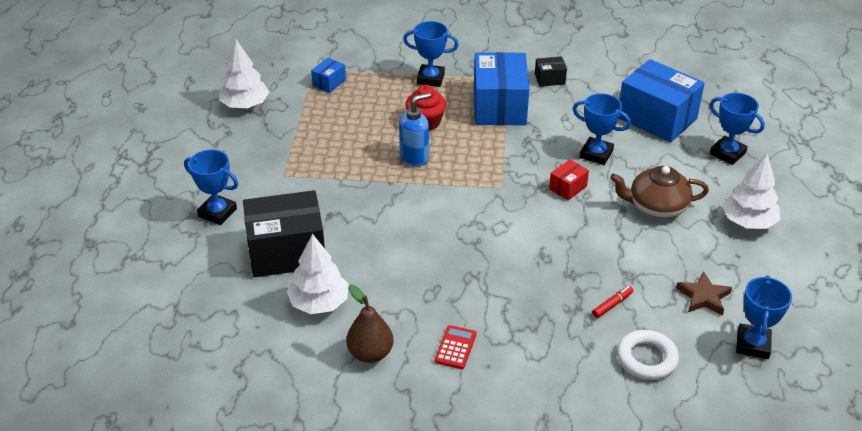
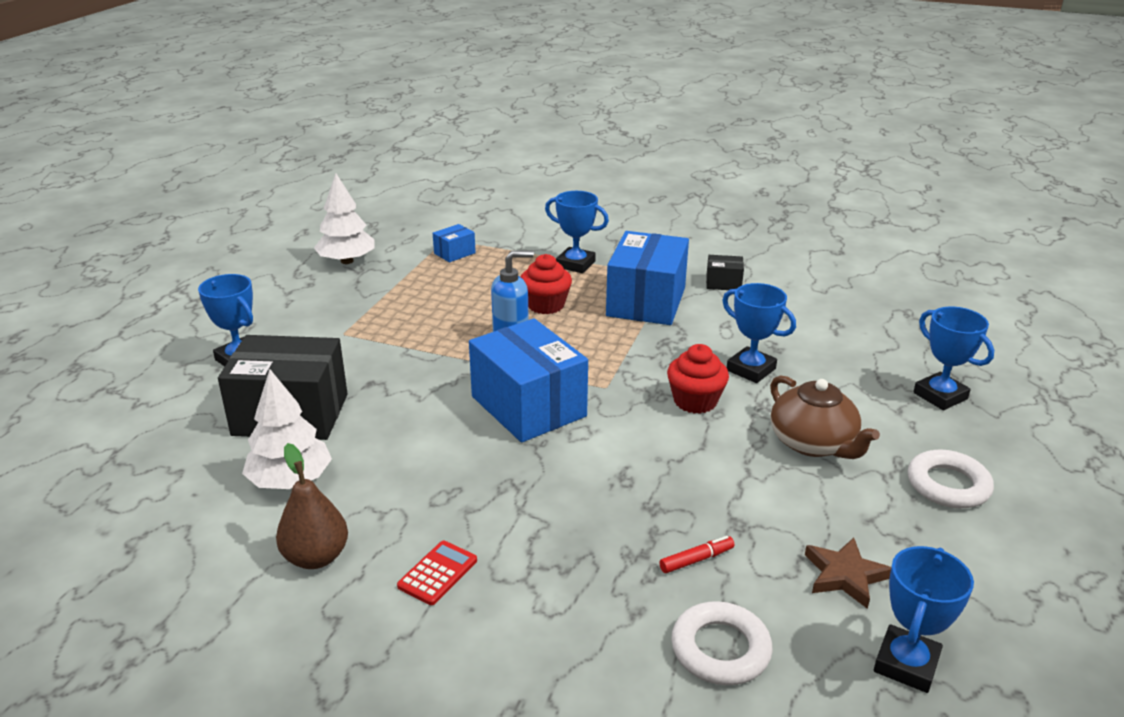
camera: 15 degrees right, 10 degrees down
(568, 187) = (695, 401): red box -> red cupcake
(656, 206) = (813, 443): brown teapot -> brown teapot turned 135 degrees counterclockwise
(657, 118) = (850, 342): blue box -> blue box (528, 406)
(748, 222) = (948, 485): white tree -> white ring

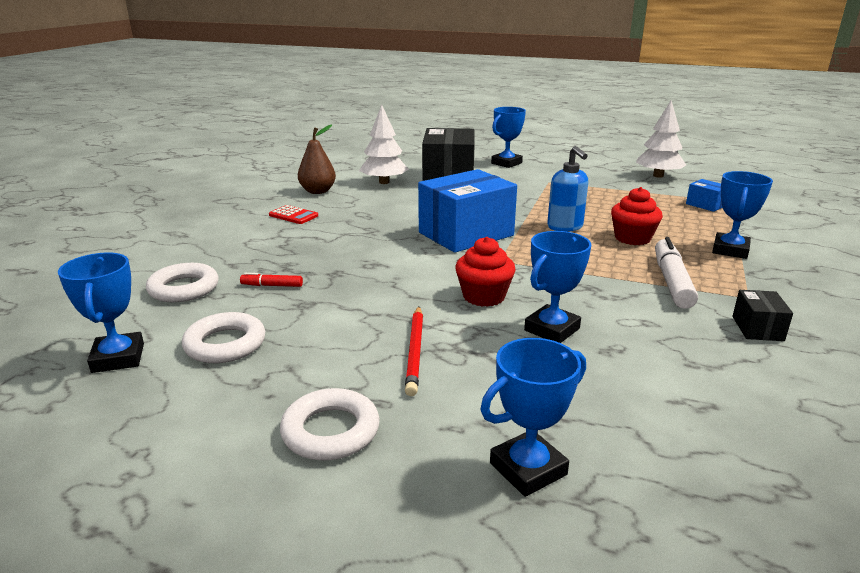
camera: 90 degrees right, 5 degrees down
(646, 302) = (671, 281): blue box -> white marker
(696, 560) = (272, 285): red marker -> red marker turned 120 degrees clockwise
(813, 443) = (415, 351): brown teapot -> red pencil
(845, 575) = (225, 344): brown star -> white ring
(906, 664) = (118, 358): blue trophy -> blue trophy turned 45 degrees clockwise

